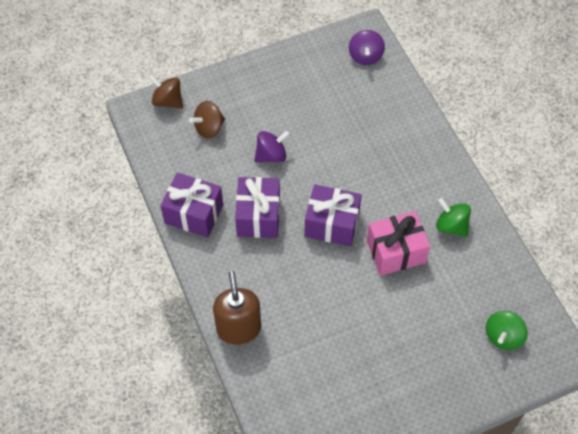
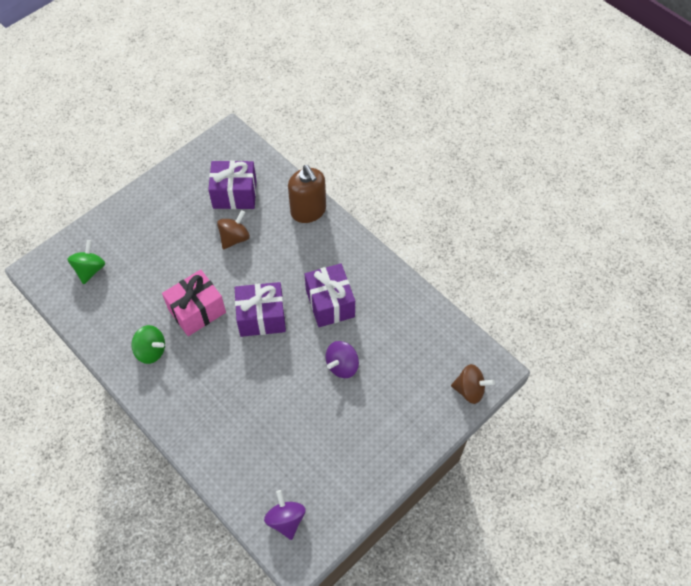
camera: 160 degrees right, 0 degrees up
(194, 214) = (387, 287): purple gift -> purple gift (234, 194)
(209, 128) = (414, 374): brown spinning top -> brown spinning top (234, 238)

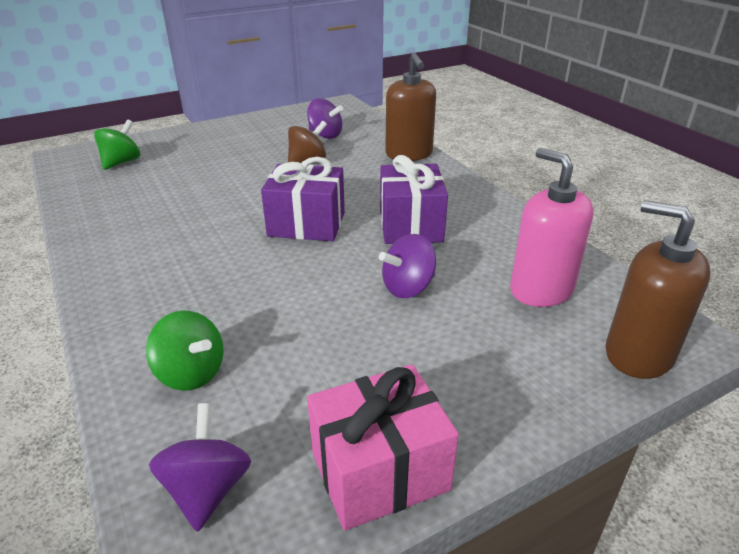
camera: 15 degrees right, 25 degrees down
(151, 351) = (136, 231): green spinning top -> green spinning top (191, 373)
(197, 311) = (223, 207): pink gift -> pink gift (379, 470)
(234, 194) = (325, 135): purple gift -> purple spinning top
(417, 350) = (541, 290): none -> pink soap dispenser
(470, 390) = (638, 354): brown spinning top -> brown soap dispenser

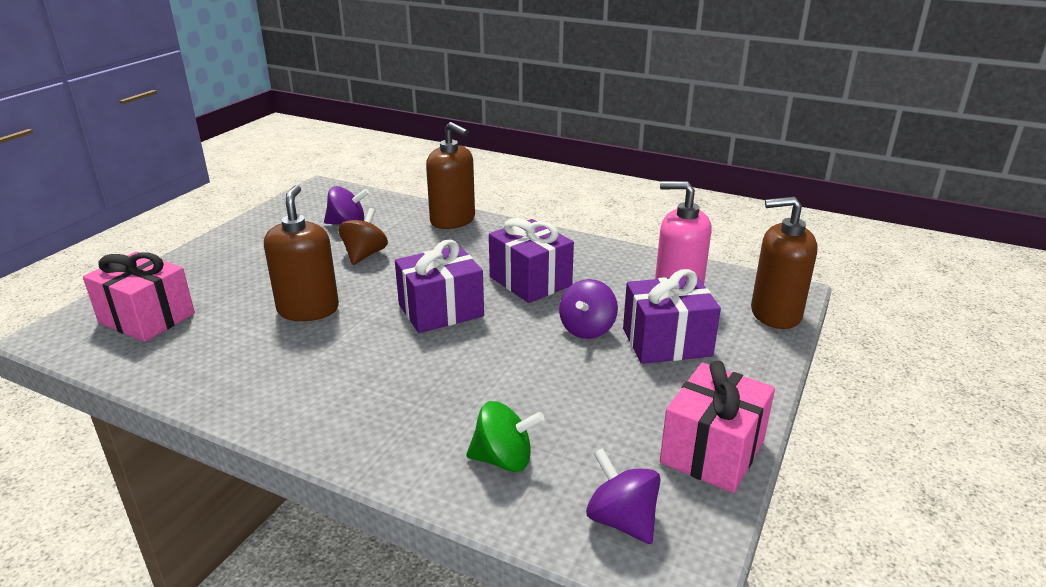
camera: 35 degrees left, 5 degrees down
(122, 162) = (147, 318): green spinning top -> pink gift
(218, 190) = (308, 309): none -> brown soap dispenser
(471, 332) = (666, 342): none -> purple gift

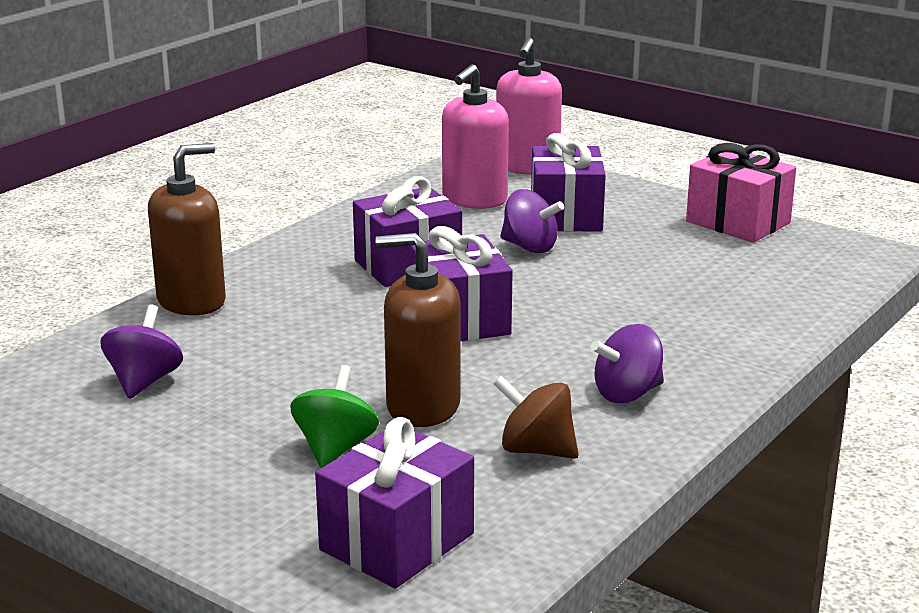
camera: 80 degrees left, 5 degrees down
(147, 318) = (397, 542): pink gift -> purple gift
(365, 255) = (270, 367): brown spinning top -> brown spinning top (536, 450)
(504, 459) = (749, 303): green spinning top -> green spinning top (335, 448)
(621, 520) = (824, 264): purple spinning top -> purple spinning top (627, 394)
(775, 314) = (527, 167): brown soap dispenser -> pink soap dispenser

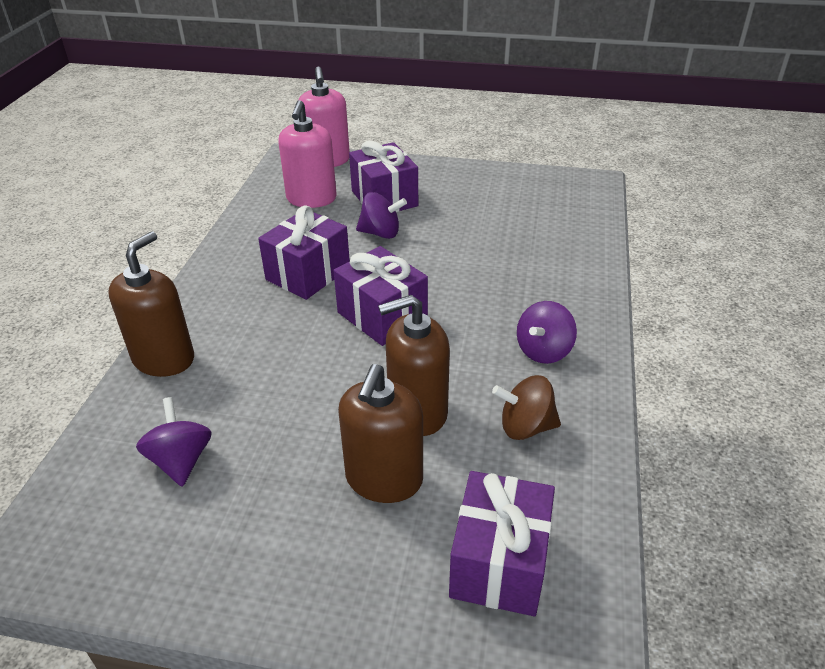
camera: 25 degrees left, 15 degrees up
(335, 448) = (384, 479): green spinning top -> brown soap dispenser
(738, 222) = (496, 177): pink gift -> none

